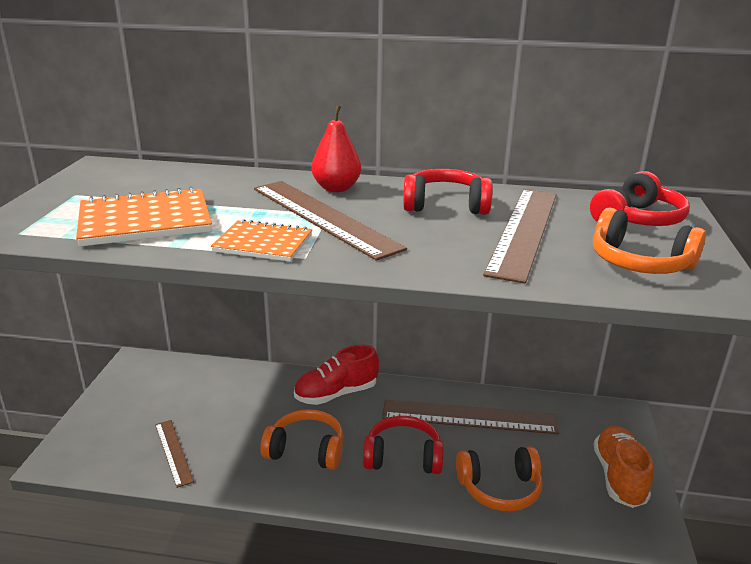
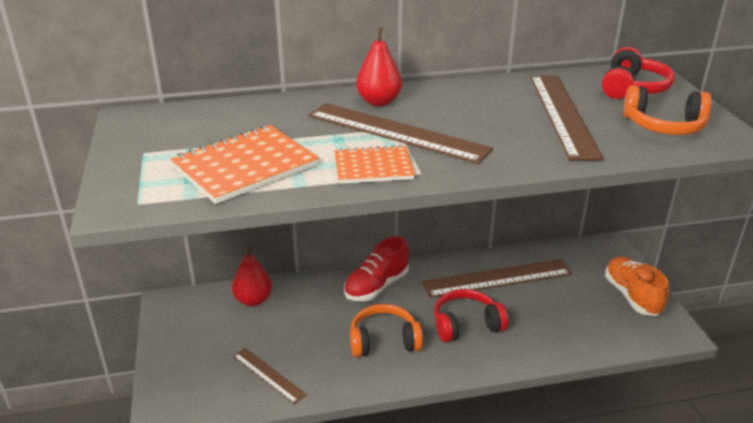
camera: 20 degrees left, 5 degrees up
(211, 378) = (253, 300): none -> red pear
(445, 205) = (483, 102): red headphones -> none
(500, 488) = (554, 329): orange headphones -> none

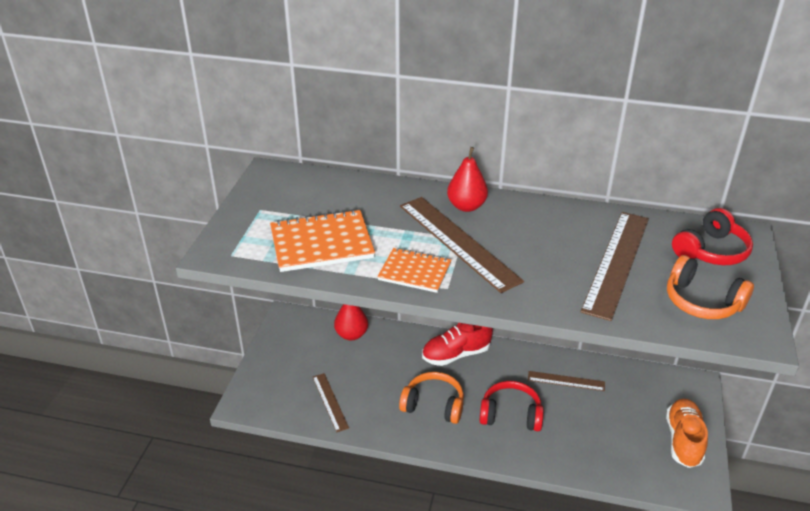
camera: 25 degrees right, 5 degrees up
(497, 278) = (566, 381): brown ruler -> brown ruler, size x0.53

